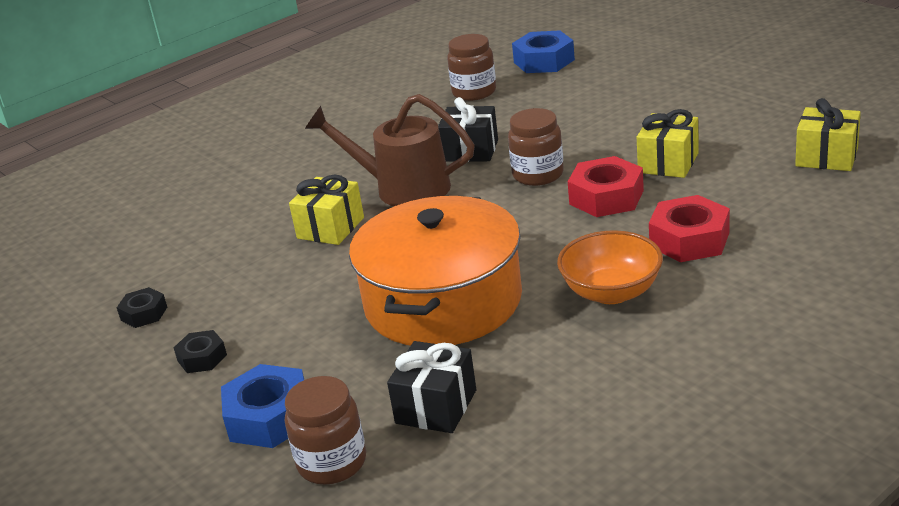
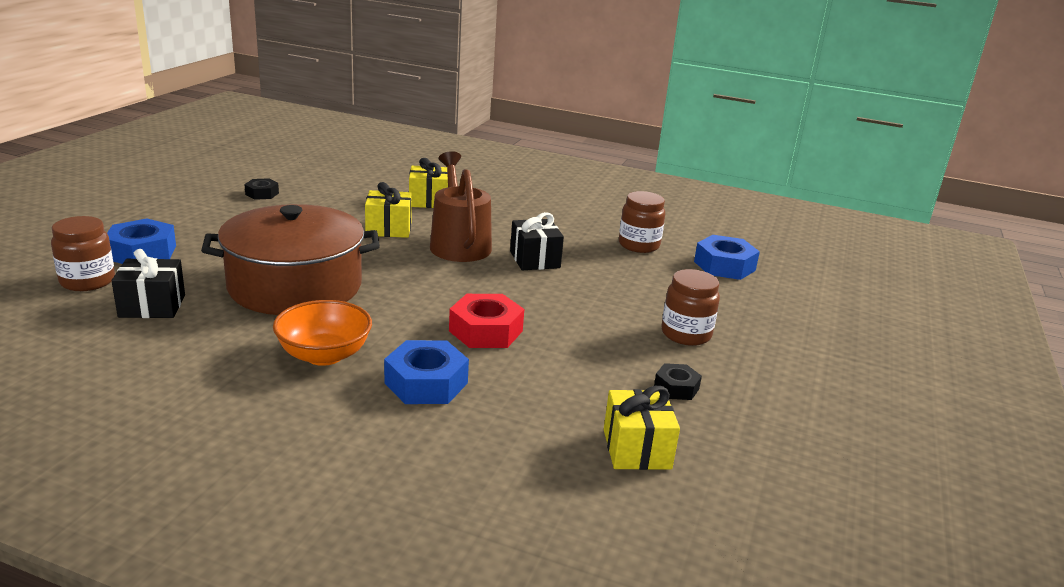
camera: 55 degrees right, 5 degrees down
(202, 358) = (211, 220): black nut -> black nut (676, 388)
(443, 301) = (295, 286): orange pot -> brown pot
(538, 175) = (509, 294): brown jar -> brown jar (686, 334)
(668, 163) = (567, 354): yellow gift -> yellow gift (429, 201)
(689, 240) = (426, 383): red nut -> blue nut

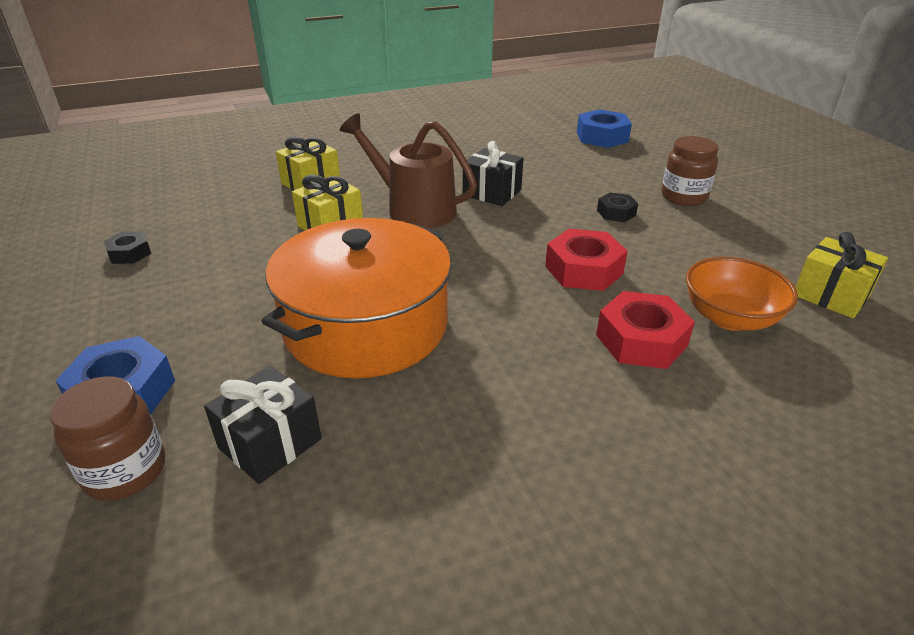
camera: 40 degrees left, 10 degrees up
(295, 286) = (366, 326): brown pot -> orange pot
(324, 355) = (528, 372): orange bowl -> orange bowl (730, 318)
(426, 383) = (641, 340): blue nut -> red nut
(639, 245) = (528, 147): brown jar -> none
(676, 388) = (756, 238): black nut -> black nut (616, 213)

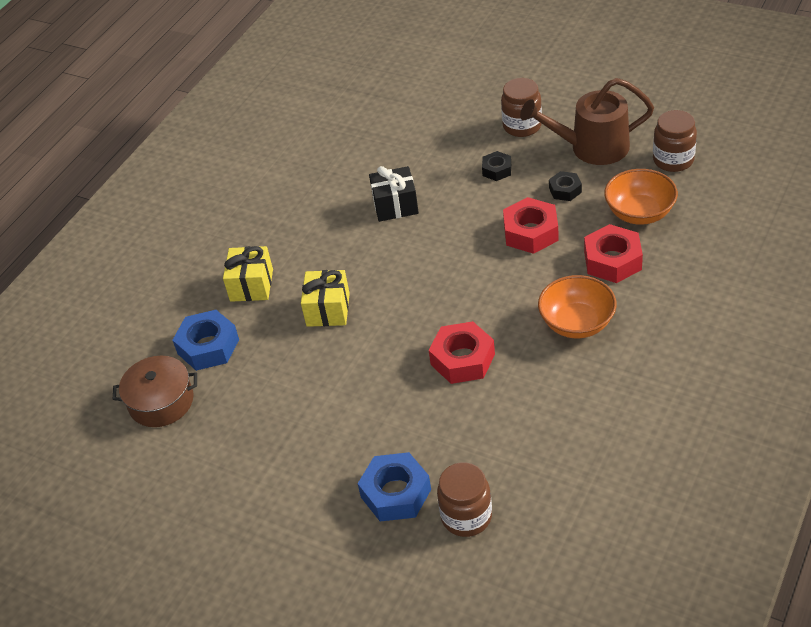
camera: 35 degrees left, 10 degrees up
(130, 253) = (228, 429): black nut -> black nut (565, 190)
(134, 211) = (161, 401): none -> brown pot
(270, 443) = (512, 451): black gift -> none
(366, 326) = (462, 359): orange pot -> red nut
(413, 209) = (363, 256): brown watering can -> brown watering can (591, 148)
(521, 371) = (577, 323): none -> orange bowl
(602, 137) = (400, 94): blue nut -> blue nut (208, 346)
(831, 295) = (673, 160): yellow gift -> brown jar

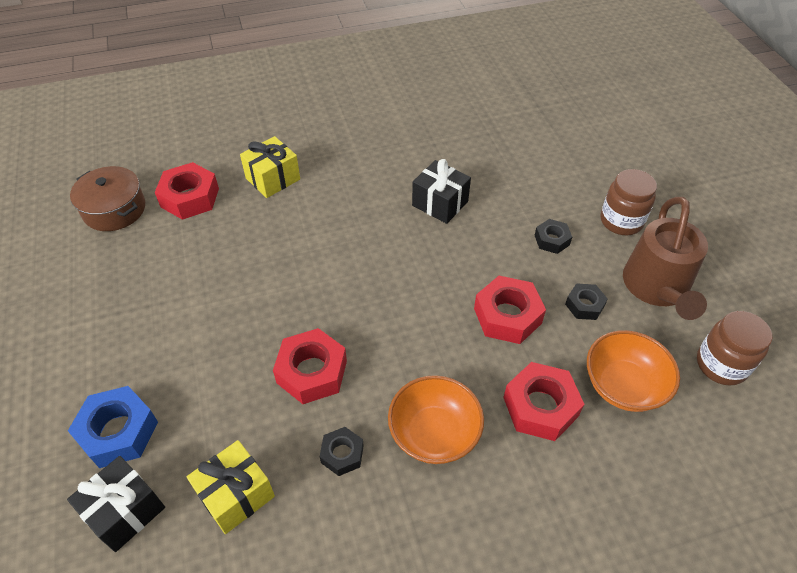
camera: 40 degrees right, 5 degrees up
(208, 346) = (190, 198): blue nut -> red nut
(328, 309) = (288, 240): yellow gift -> yellow gift (236, 495)
(466, 516) = (125, 511): brown jar -> black gift
(543, 378) = (342, 454): none -> black nut
(591, 148) = (657, 288): brown watering can -> brown watering can turned 120 degrees counterclockwise

